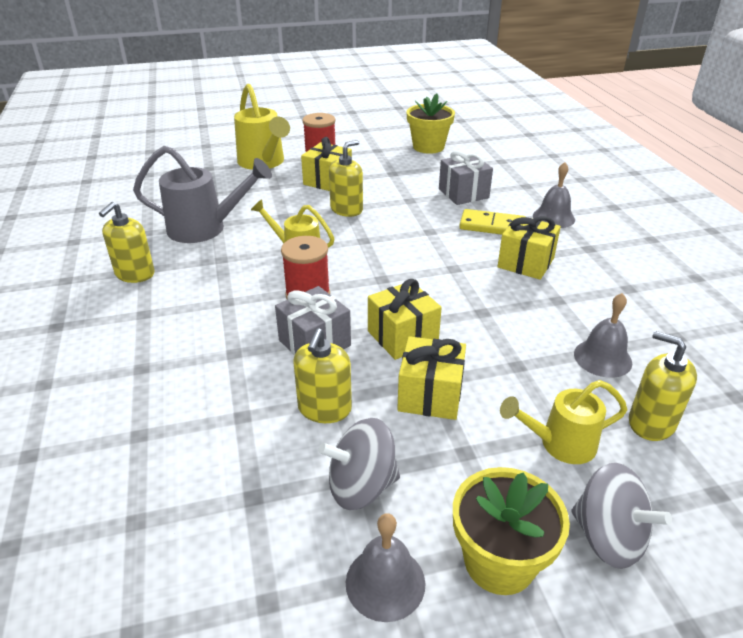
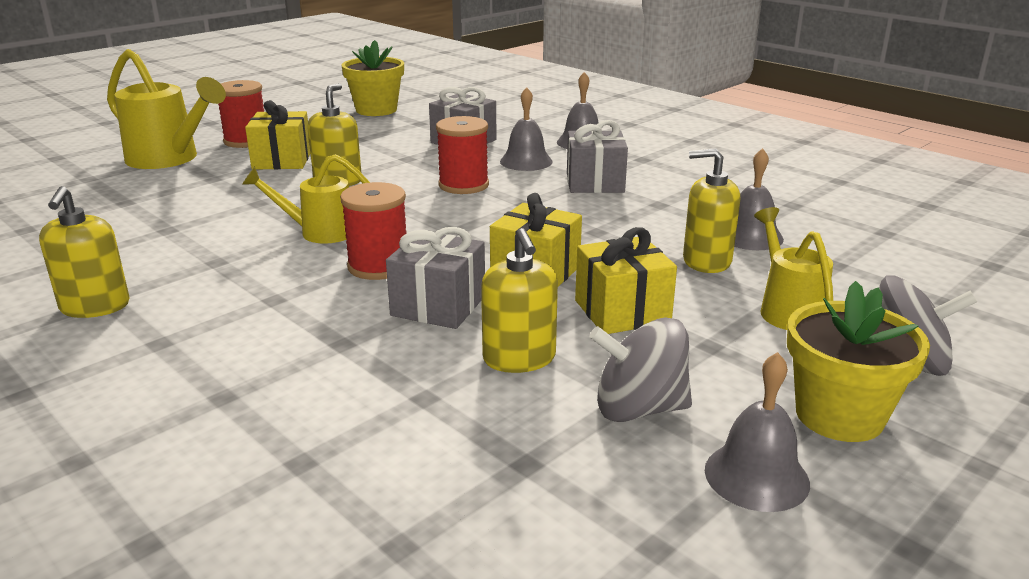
camera: 30 degrees left, 10 degrees down
(205, 228) = (155, 237): grey watering can -> none
(361, 486) = (639, 408): grey spinning top -> grey spinning top turned 45 degrees clockwise
(426, 237) = (463, 185): none -> red spool
(492, 226) = (526, 161): yellow domino -> grey bell
(525, 263) = (595, 183): yellow gift -> grey gift
(560, 444) = (788, 310): yellow watering can -> yellow watering can turned 120 degrees clockwise
(651, 423) = (843, 270): yellow soap dispenser -> yellow soap dispenser (706, 261)

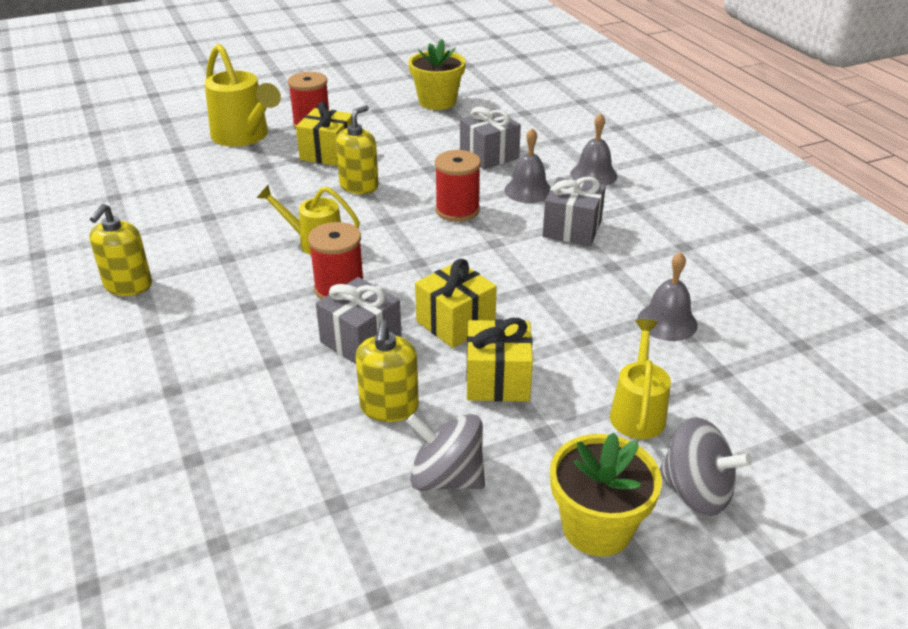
camera: 20 degrees right, 10 degrees up
(706, 261) = (606, 342): yellow soap dispenser -> none
(756, 476) = (491, 562): grey bell -> none

